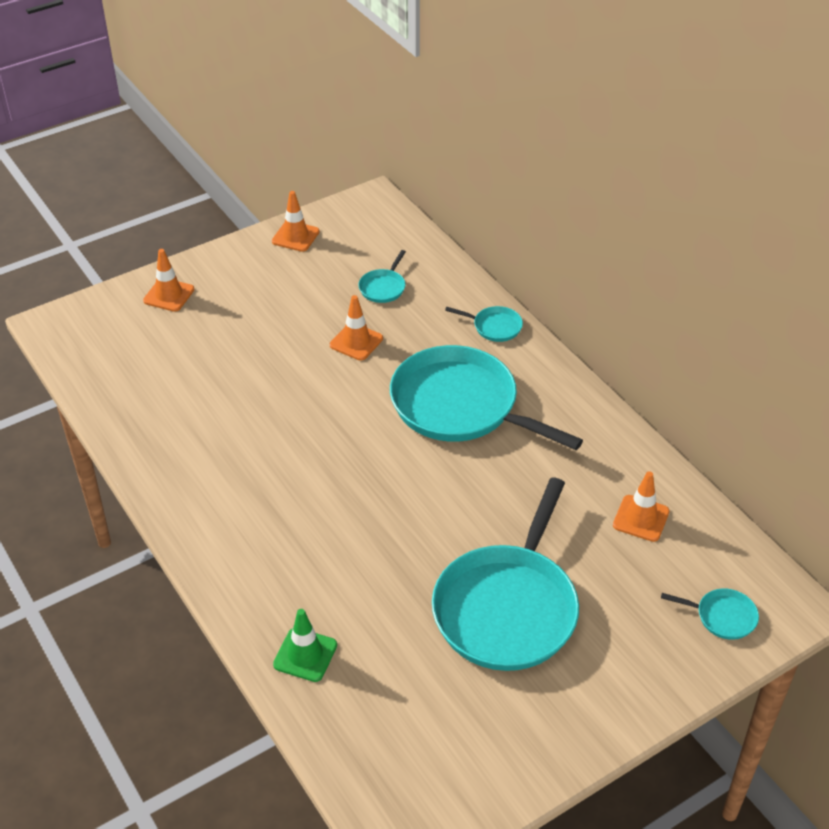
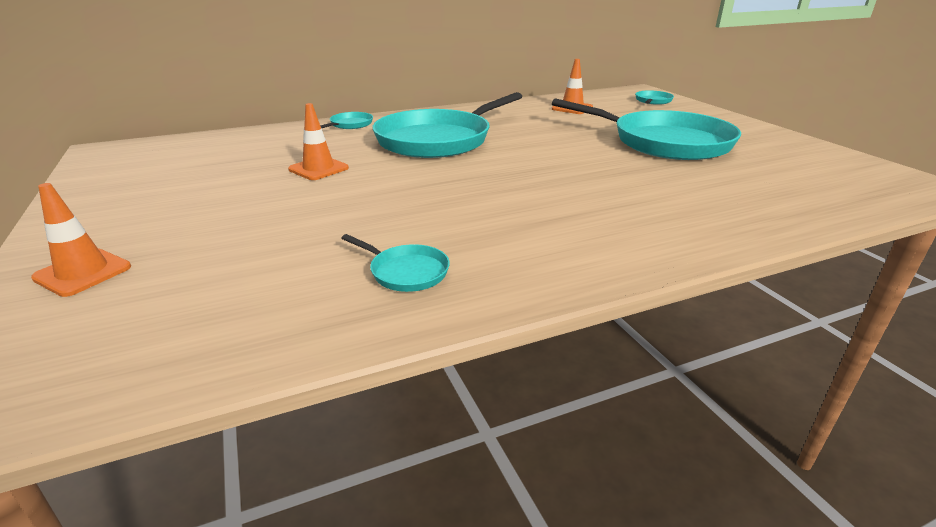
camera: 80 degrees left, 15 degrees down
(295, 236) = (98, 186): orange traffic cone -> none
(305, 655) = (756, 212): green traffic cone -> none
(383, 287) = (249, 154): turquoise pan -> turquoise pan (406, 272)

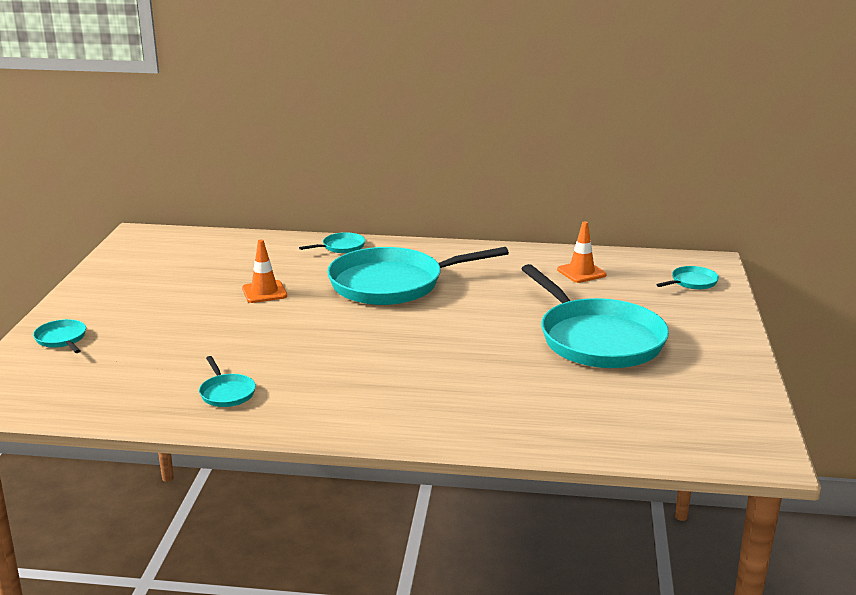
camera: 30 degrees right, 5 degrees down
(83, 272) = (61, 339): orange traffic cone -> turquoise pan

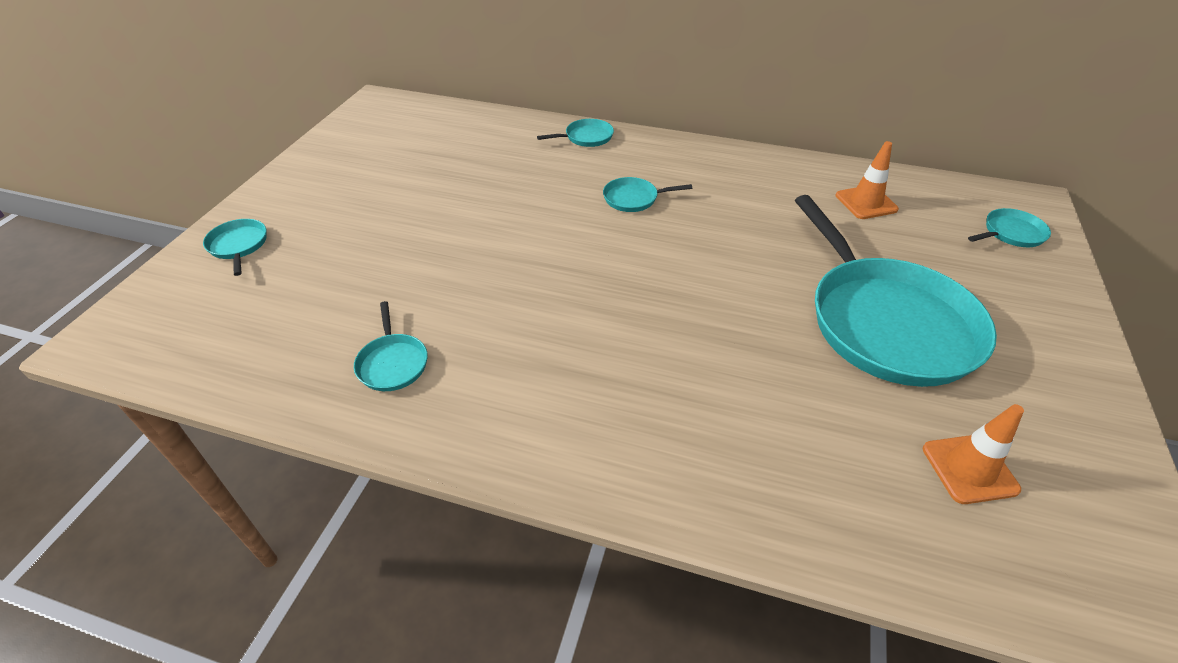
camera: 10 degrees right, 20 degrees up
(264, 292) = (484, 196): orange traffic cone -> orange traffic cone (969, 469)
(392, 284) = (633, 199): turquoise pan -> turquoise pan, size x0.41

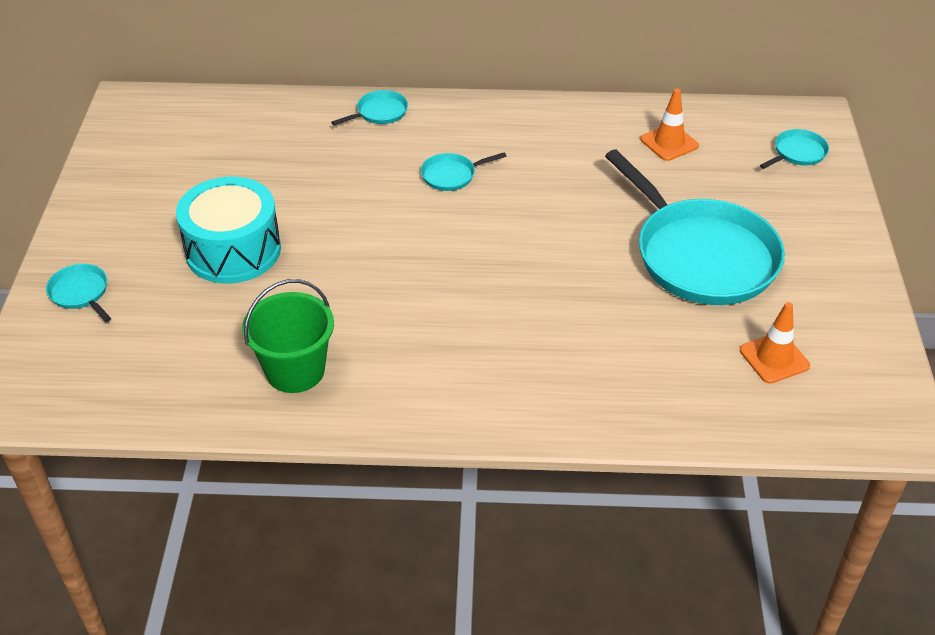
camera: 15 degrees left, 0 degrees up
(393, 363) = (295, 370): turquoise pan -> green bucket
(397, 232) = (233, 250): none -> turquoise drum

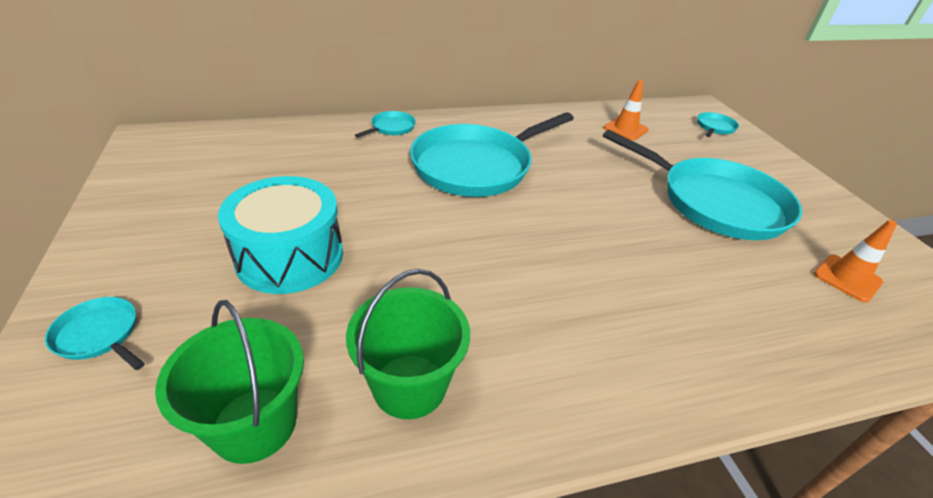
camera: 20 degrees left, 5 degrees down
(178, 374) = (254, 424): none -> green bucket
(451, 175) = (476, 166): turquoise pan -> turquoise pan, size x2.46

